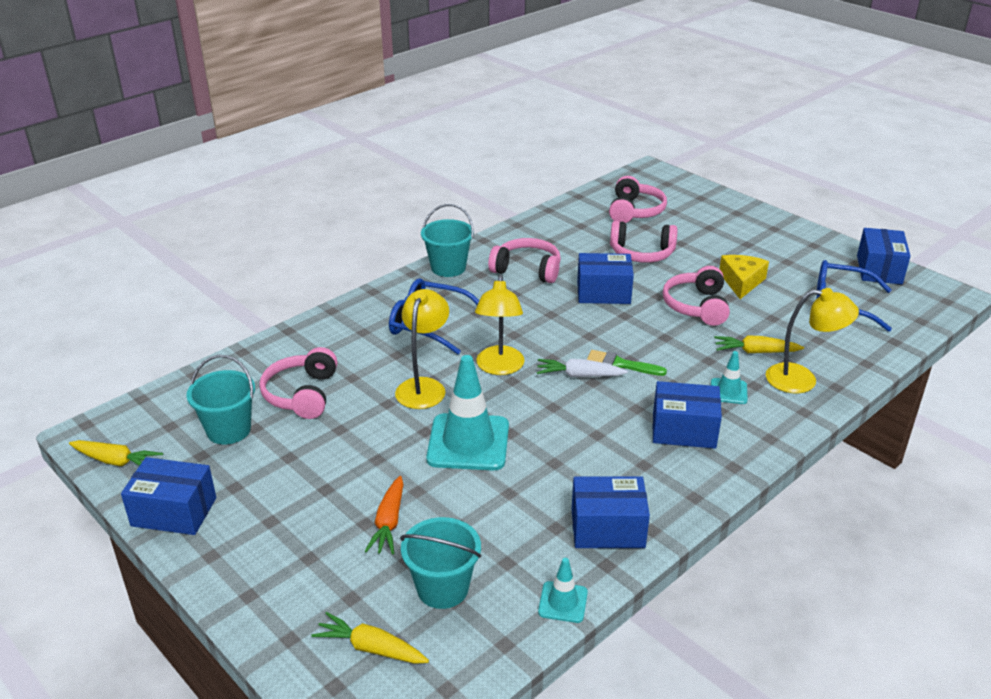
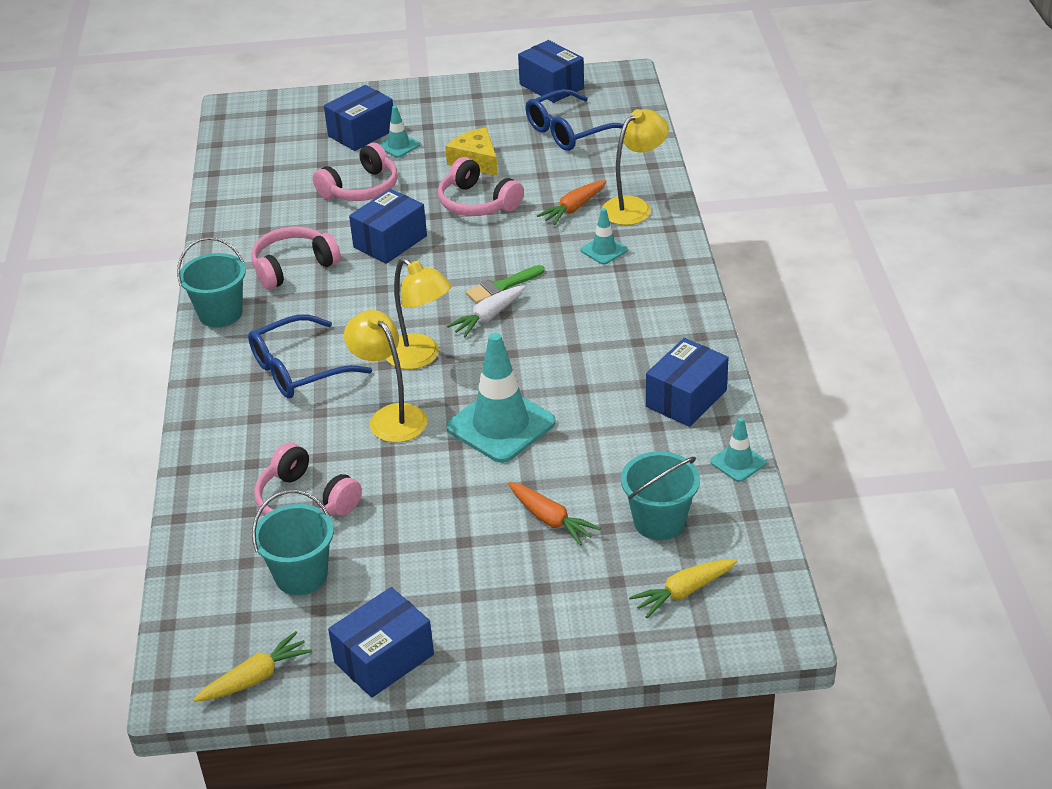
camera: 50 degrees left, 5 degrees up
(634, 211) = (289, 155): pink headphones -> none
(684, 430) = (622, 299): blue box -> blue box (362, 133)
(708, 244) = (398, 146): none -> turquoise traffic cone
(755, 352) = (573, 208): yellow carrot -> orange carrot

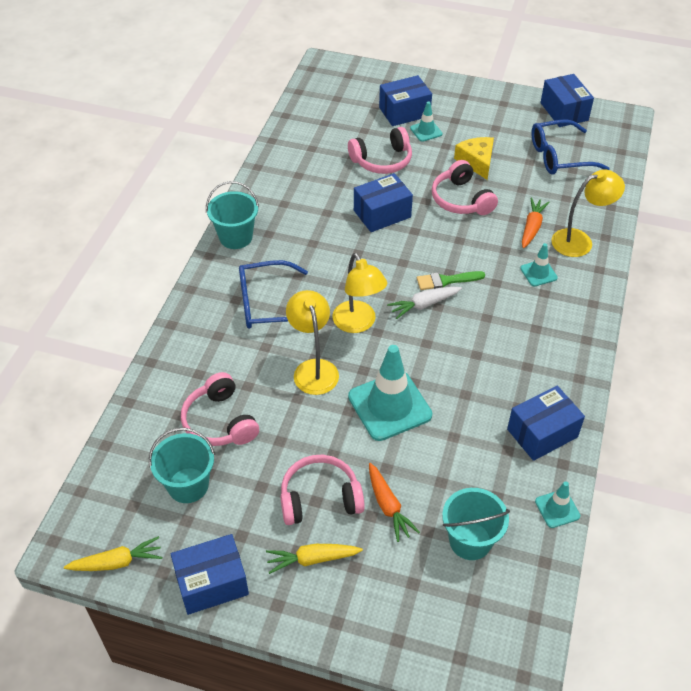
camera: 20 degrees right, 10 degrees up
(293, 267) = (304, 213): pink headphones -> pink headphones (320, 498)
(573, 208) = (532, 227): orange carrot -> orange carrot turned 135 degrees clockwise
(684, 592) = (460, 615): yellow carrot -> yellow carrot (312, 559)

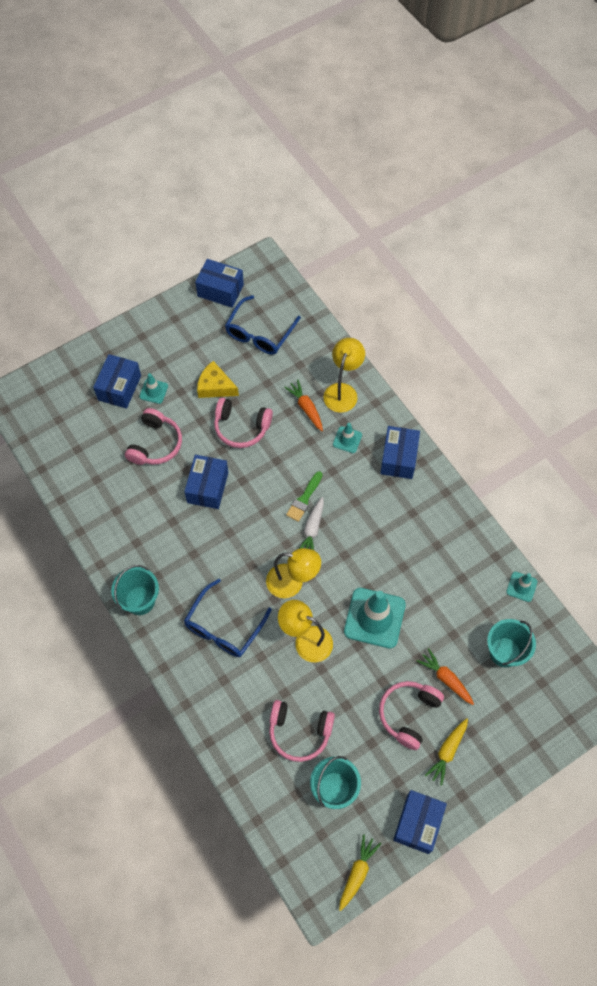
camera: 50 degrees left, 15 degrees up
(388, 506) = (446, 679): orange carrot -> orange carrot turned 150 degrees counterclockwise
(542, 433) = (466, 548): blue box -> blue box (398, 458)

